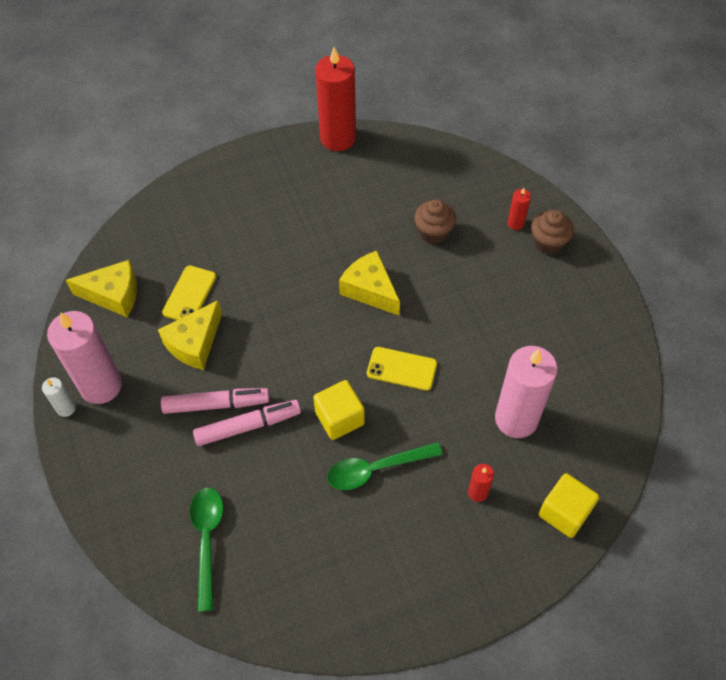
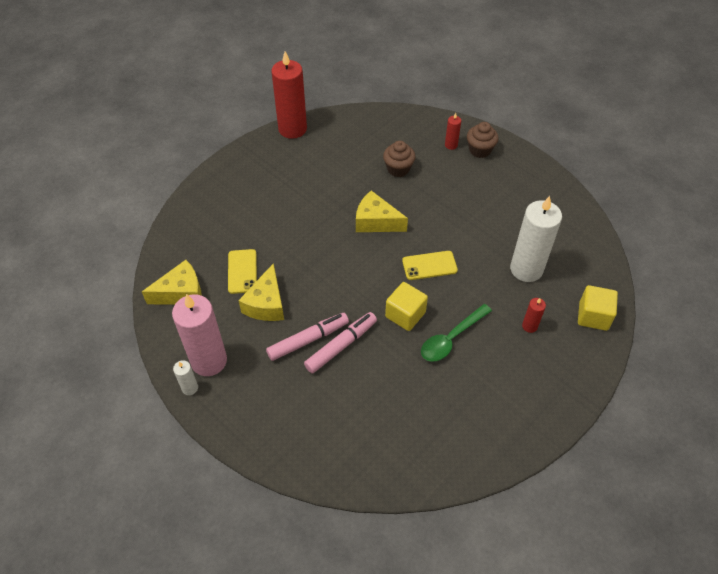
camera: 25 degrees left, 5 degrees down
(207, 540) = (357, 437): green spoon -> none
(516, 419) = (526, 269): pink candle -> white candle

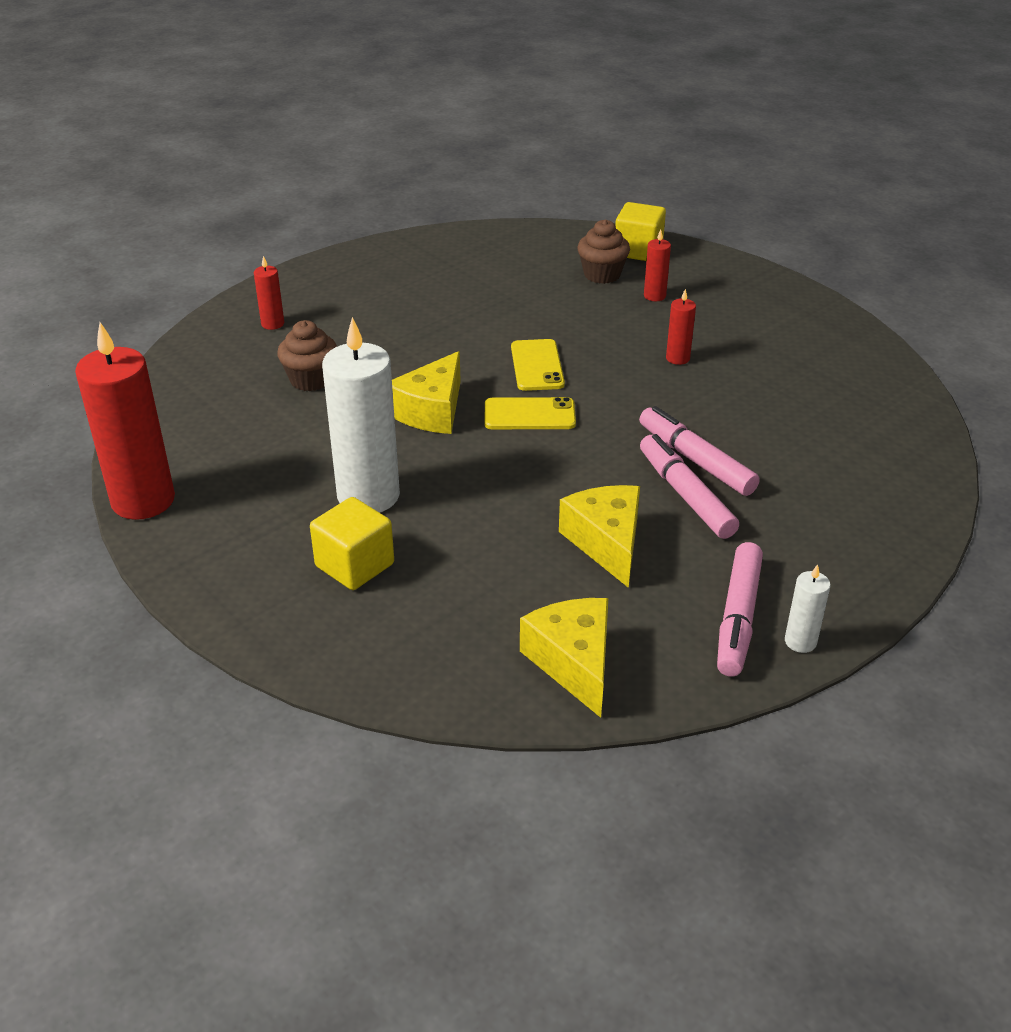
camera: 85 degrees left, 15 degrees down
(209, 361) = (738, 617): pink candle -> pink marker
(242, 271) = (526, 574): yellow phone -> yellow phone (529, 414)
(266, 304) = (606, 543): yellow cheese -> yellow cheese turned 120 degrees counterclockwise
(405, 315) = (633, 395): yellow cube -> yellow cube (355, 565)
(451, 338) = (677, 358): green spoon -> red candle
(480, 150) = (296, 299): brown cupcake -> brown cupcake (602, 274)
(526, 269) = (553, 287): white candle -> white candle (368, 496)

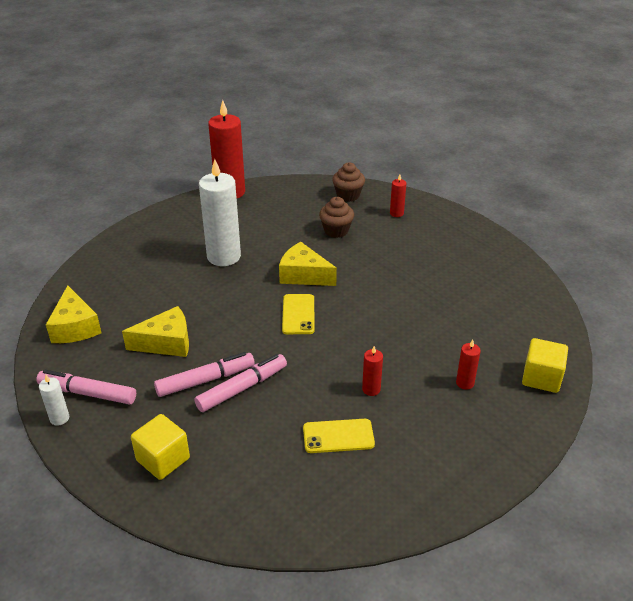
camera: 90 degrees right, 0 degrees up
(355, 565) = (168, 255): yellow cube -> yellow cube (163, 459)
(537, 365) = (356, 318): yellow phone -> yellow phone (338, 436)
(574, 663) = (75, 327): yellow cheese -> yellow cheese turned 90 degrees clockwise
(602, 274) = (493, 354): brown cupcake -> brown cupcake (348, 195)

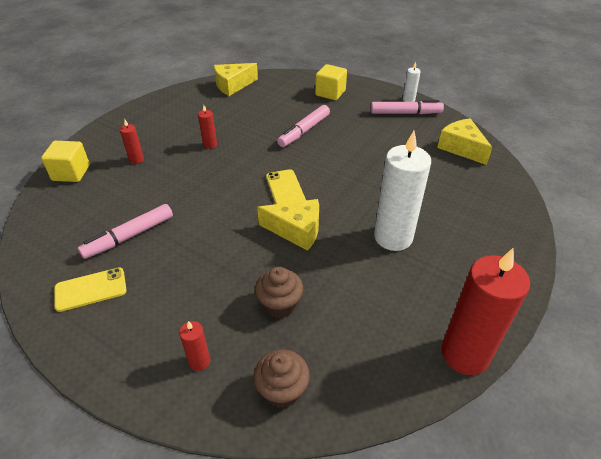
camera: 165 degrees right, 5 degrees up
(166, 343) = (380, 149): yellow cheese -> yellow cheese (233, 85)
(205, 380) = (333, 131): pink marker -> pink marker (130, 236)
(338, 436) = (228, 117): yellow phone -> yellow phone (90, 289)

